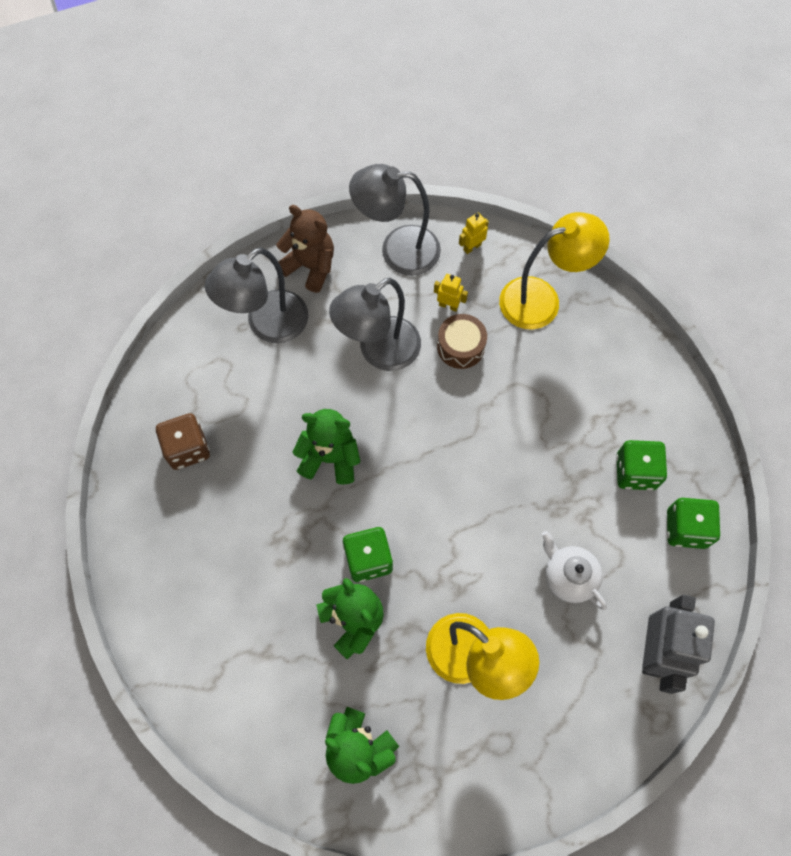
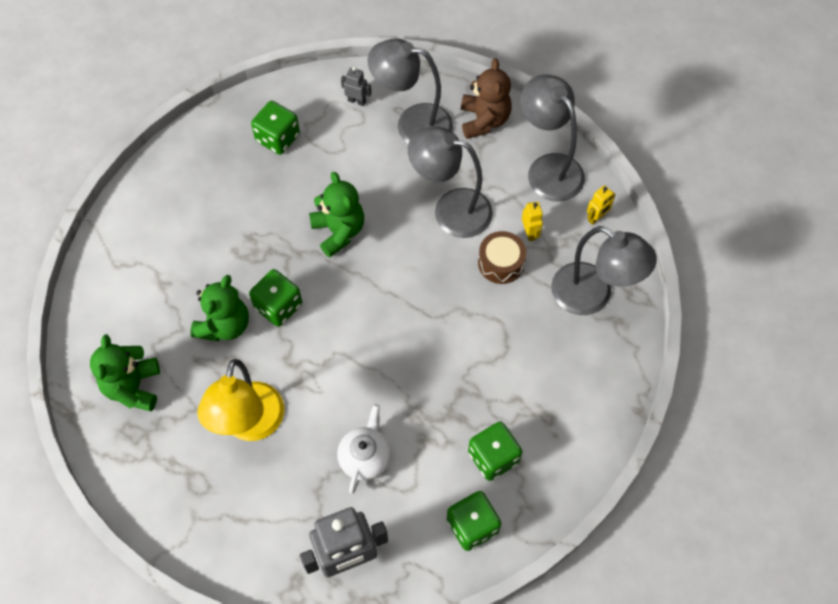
camera: 55 degrees right, 5 degrees down
(187, 448) = (278, 138): brown dice -> green dice
(204, 355) = (357, 101): none -> grey robot
(472, 247) = (596, 217): yellow robot -> yellow robot turned 120 degrees clockwise
(541, 299) = (592, 296): yellow lamp -> grey lamp

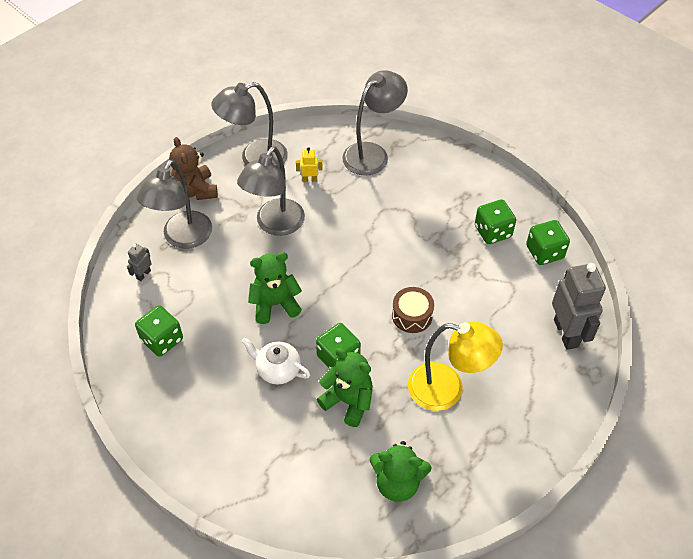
camera: 80 degrees left, 10 degrees down
(365, 457) = (484, 311): white teapot -> white teapot (277, 369)
(484, 120) = (195, 190): brown teddy bear -> brown teddy bear turned 120 degrees counterclockwise
(501, 263) = (332, 201): brown drum -> brown drum (412, 315)
(596, 217) = (307, 139): yellow robot -> none

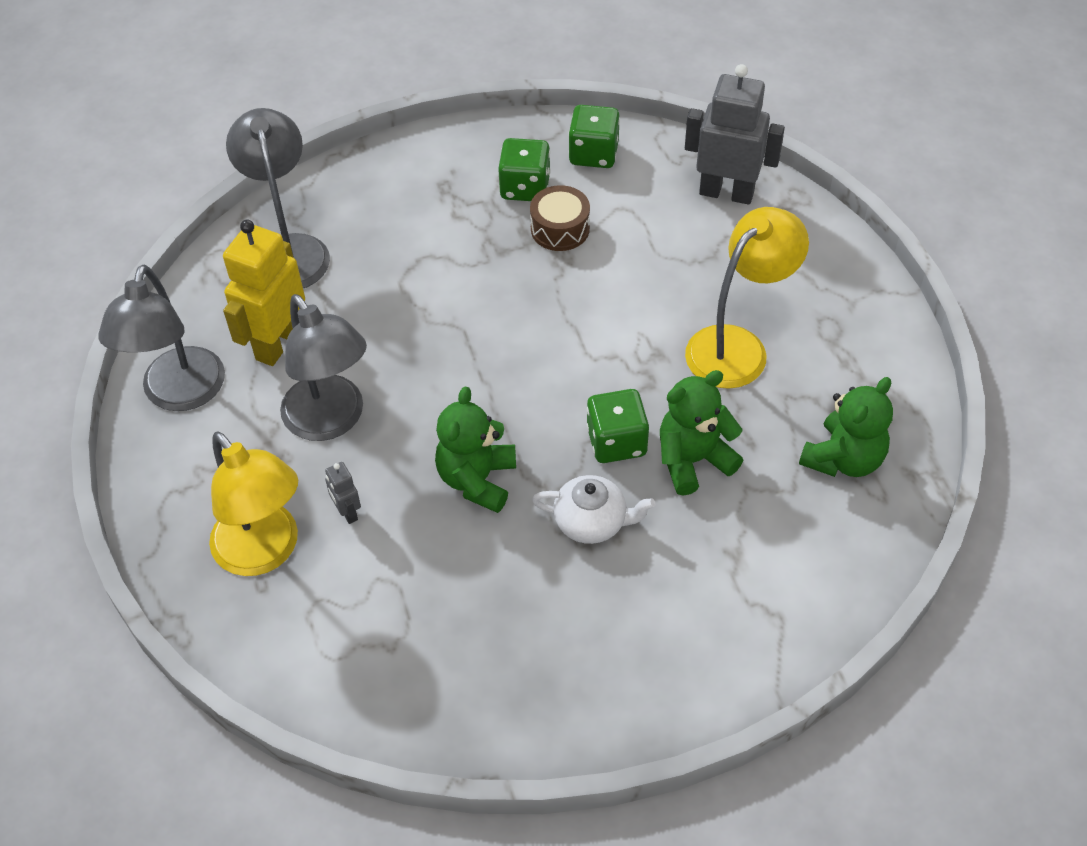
camera: 60 degrees left, 0 degrees up
(143, 274) = (298, 634): grey robot -> grey robot (347, 512)
(162, 340) = (445, 653): green dice -> none
(182, 238) = (265, 552): grey lamp -> yellow lamp
(195, 190) = (180, 498): brown teddy bear -> none
(277, 369) = (592, 522): white teapot -> white teapot turned 135 degrees counterclockwise
(309, 179) = (278, 343): yellow robot -> yellow robot, size x2.23
(412, 315) = (601, 331): brown drum -> brown drum (560, 229)

